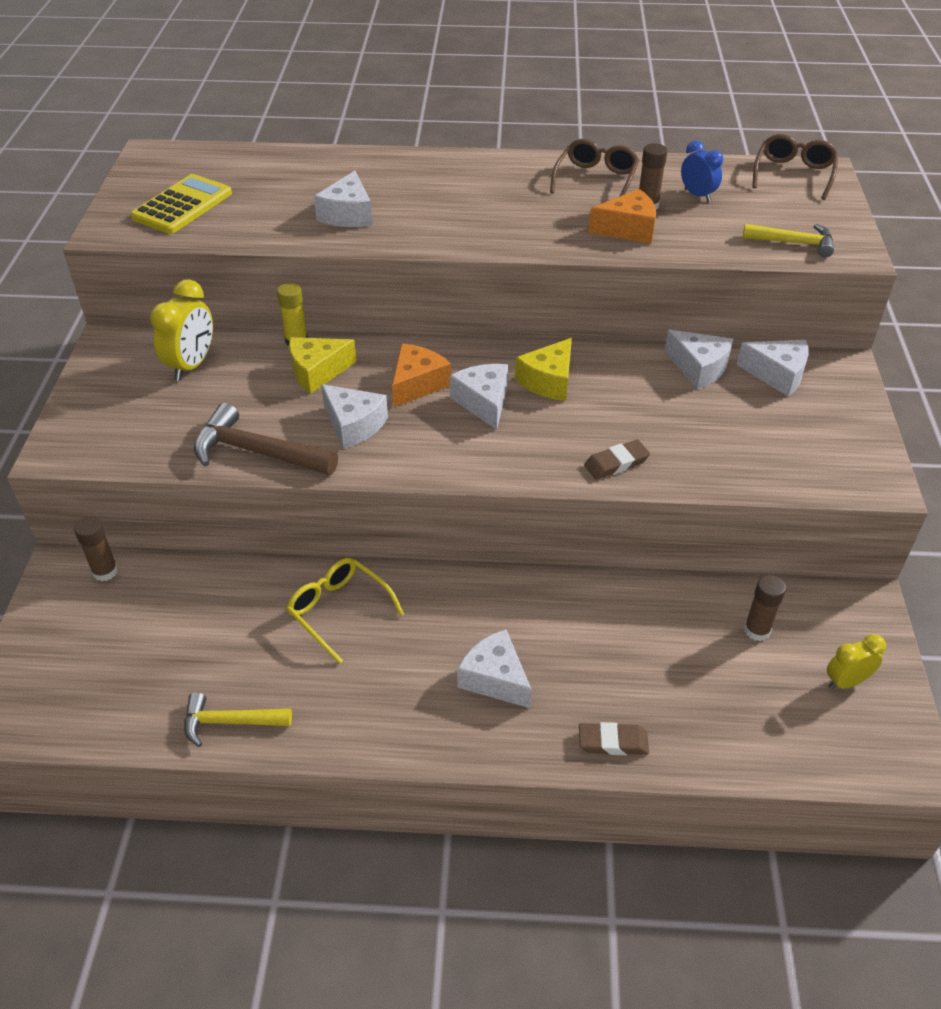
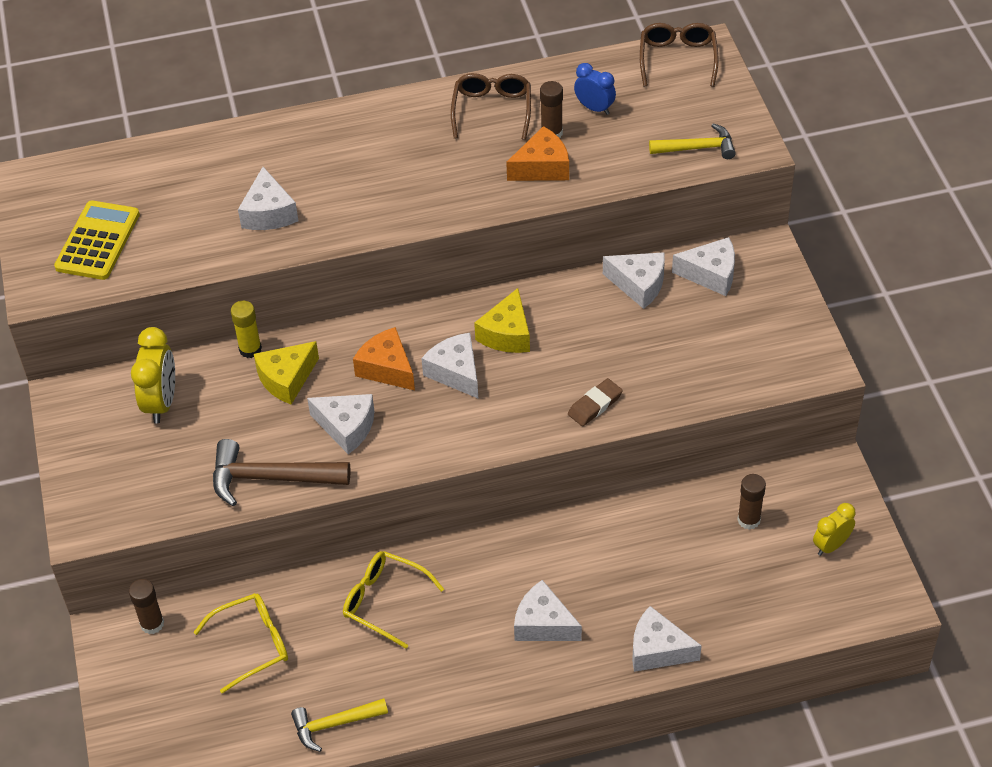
camera: 15 degrees left, 5 degrees up
(189, 617) = (252, 644): none -> yellow glasses
(417, 384) = (387, 368): orange cheese -> orange cheese turned 60 degrees counterclockwise
(613, 742) = (657, 650): brown eraser -> white cheese

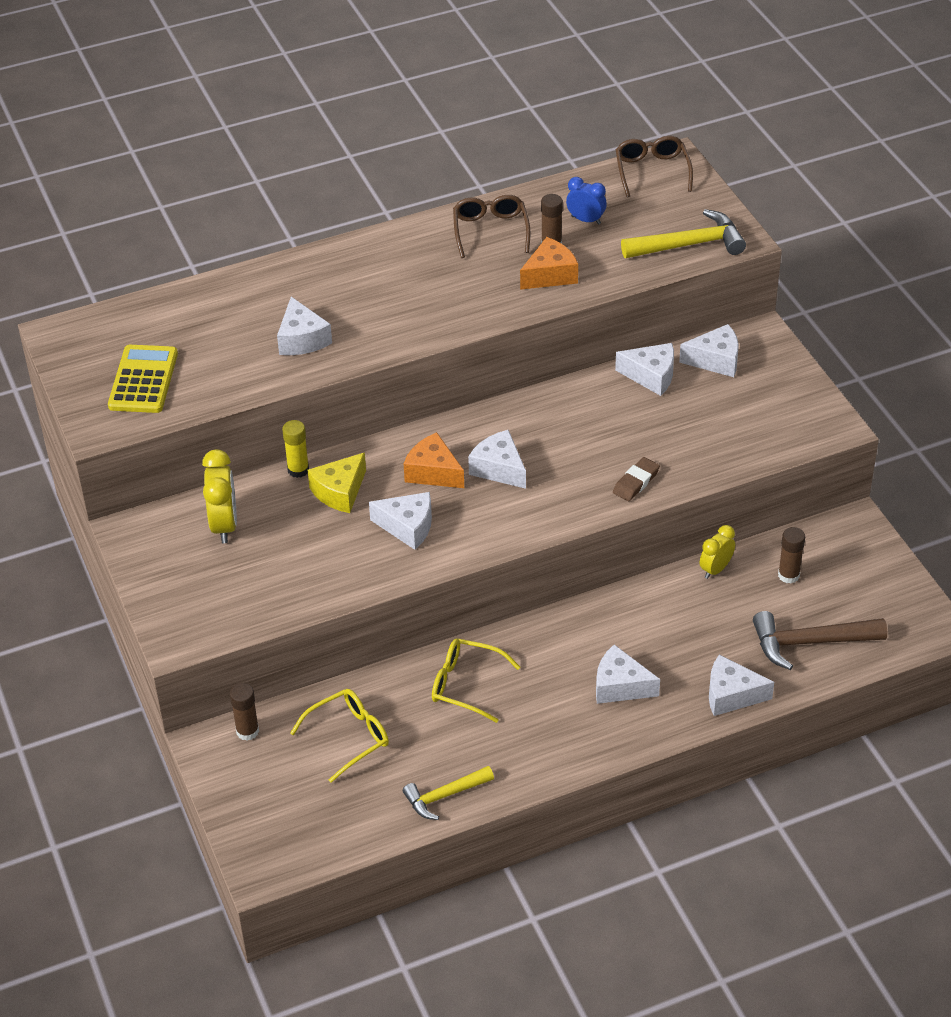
camera: 10 degrees left, 5 degrees down
(271, 478) = (347, 578): brown hammer -> brown hammer (810, 642)
(507, 334) = (539, 431): yellow cheese -> none
(697, 148) = (689, 244): yellow hammer -> yellow hammer, size x1.53
(831, 545) = (868, 588): yellow clock -> yellow clock (715, 569)

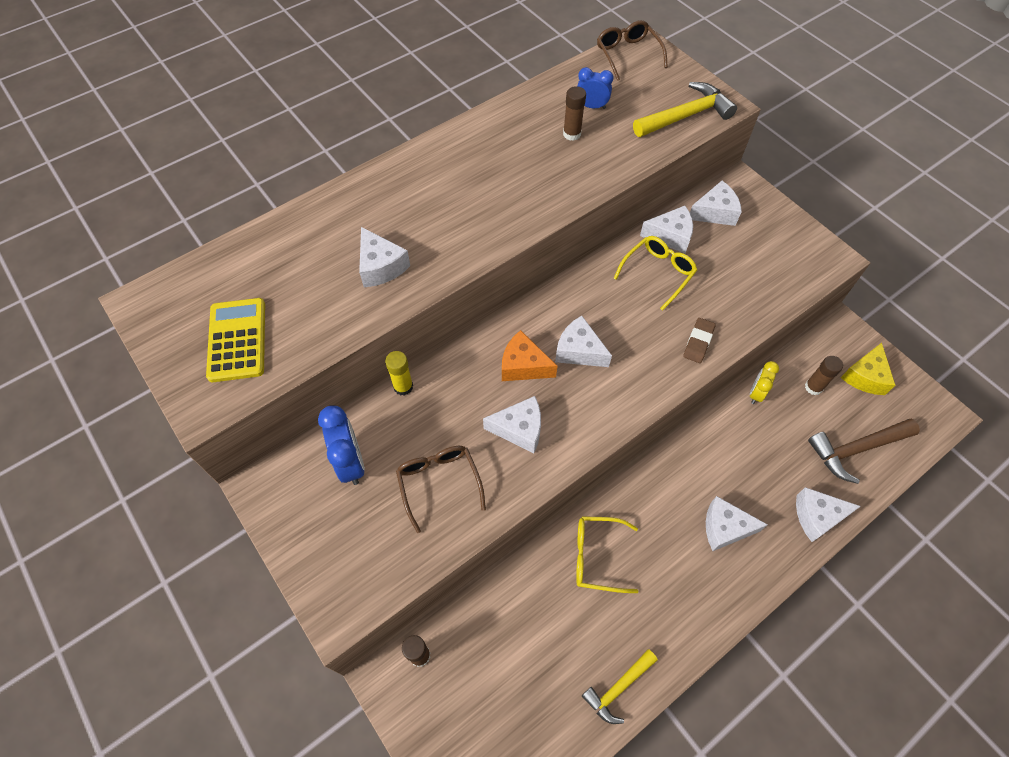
camera: 15 degrees left, 15 degrees up
(224, 525) = (351, 462): yellow clock -> blue clock
(340, 492) = (447, 403): yellow cheese -> yellow cheese (865, 376)
(349, 737) = (513, 640): yellow glasses -> yellow glasses (658, 273)
(490, 231) = (515, 129): brown glasses -> brown glasses (439, 483)
(550, 275) = (581, 163): orange cheese -> none

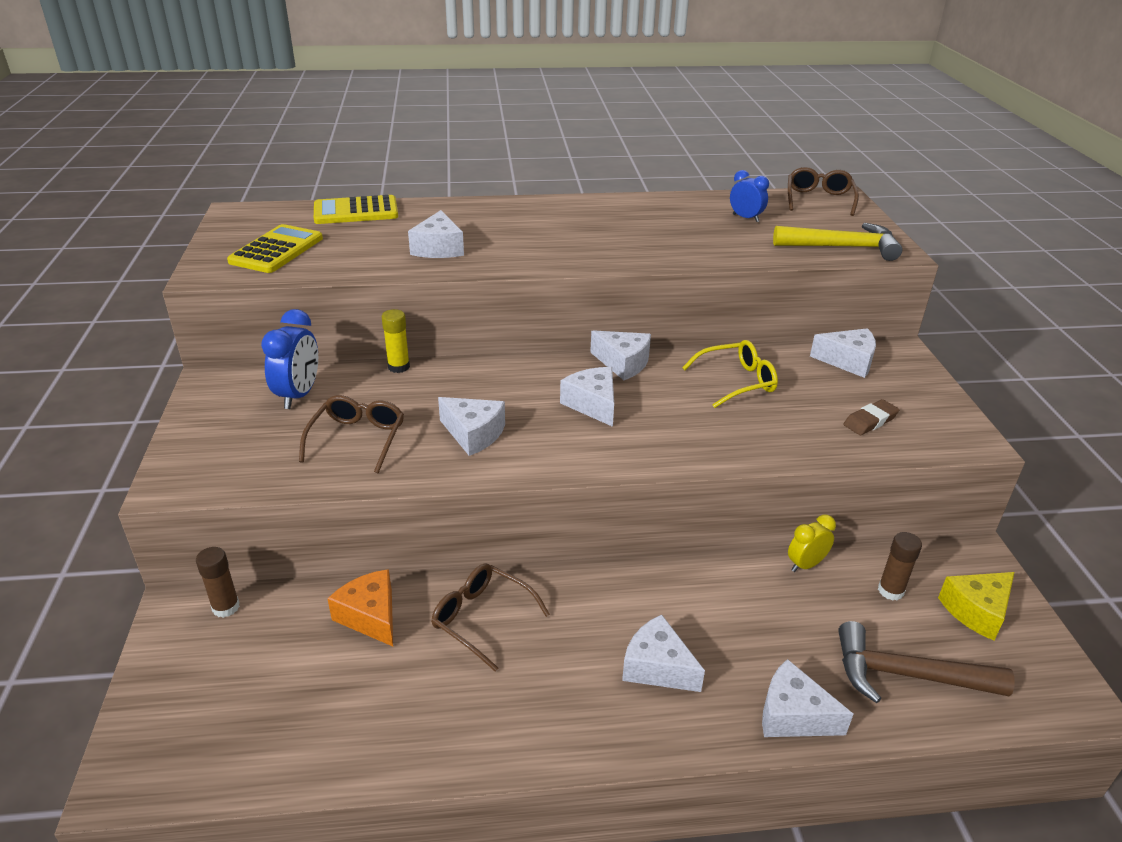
camera: 30 degrees right, 25 degrees down
(258, 247) = (356, 211): none -> yellow calculator
(523, 366) = (525, 394): orange cheese -> orange cheese (370, 616)
(571, 134) = (706, 228): brown glue stick -> none
(597, 556) = (482, 618): yellow glasses -> brown glasses
(618, 688) = (390, 748): yellow hammer -> none
(670, 236) = (778, 361): white cheese -> white cheese (623, 363)
(698, 342) = (733, 445): brown eraser -> brown eraser (870, 421)

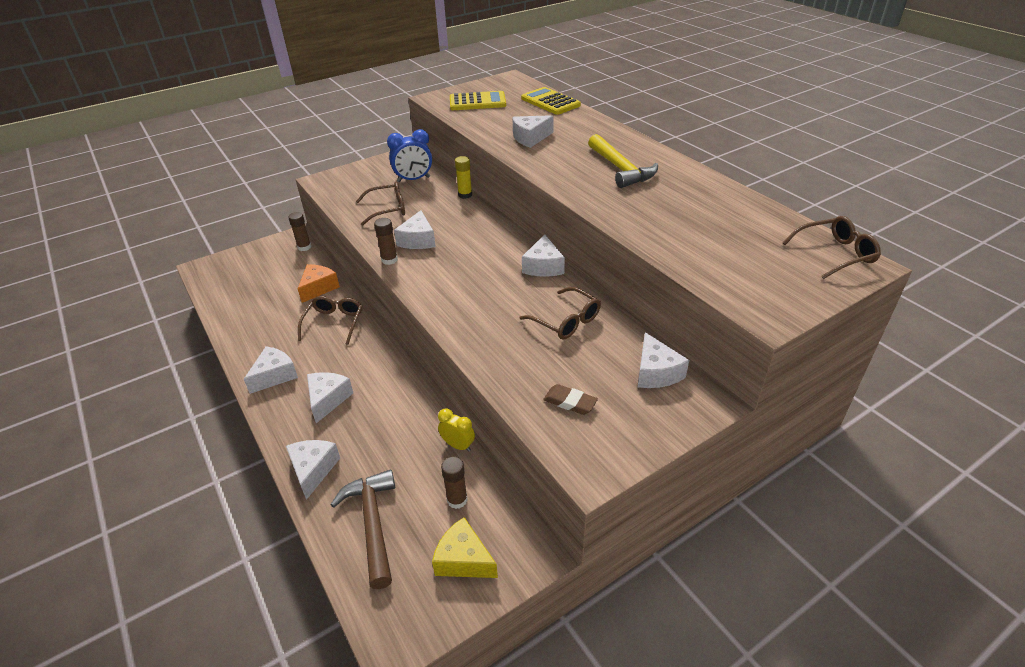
camera: 65 degrees right, 5 degrees up
(500, 471) = (389, 260): none -> brown glue stick
(593, 404) = (482, 269): white cheese -> white cheese (274, 375)
(737, 381) = (566, 321): yellow glasses -> brown glasses
(745, 218) = (734, 227): blue clock -> none
(842, 247) = (739, 286): yellow hammer -> yellow hammer (620, 169)

